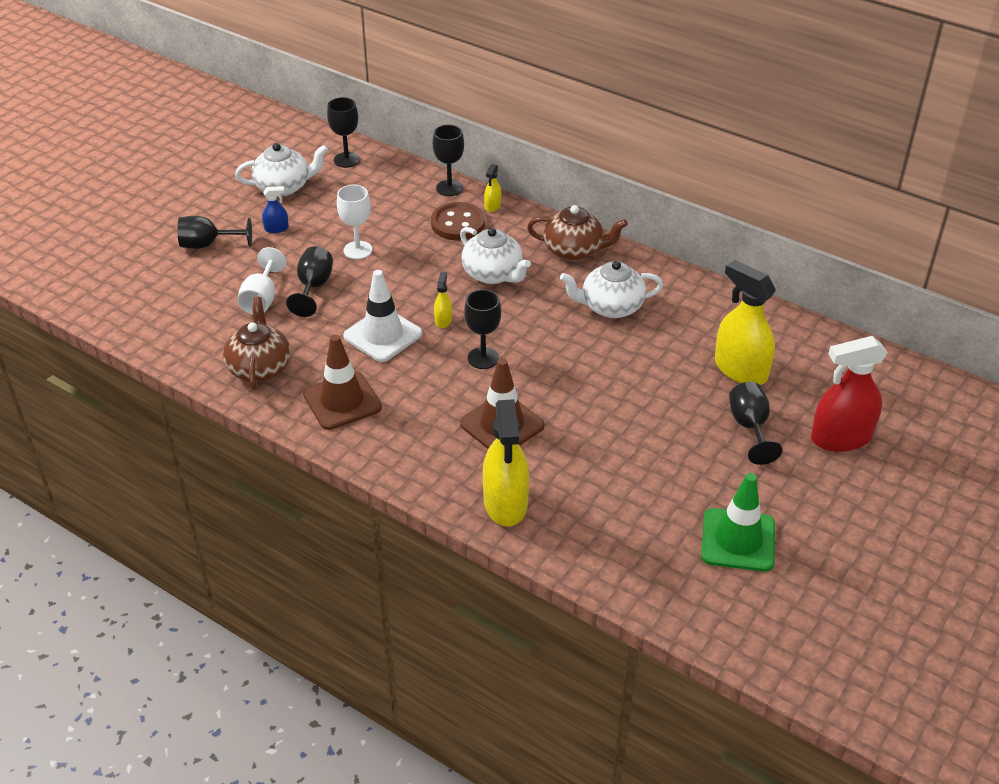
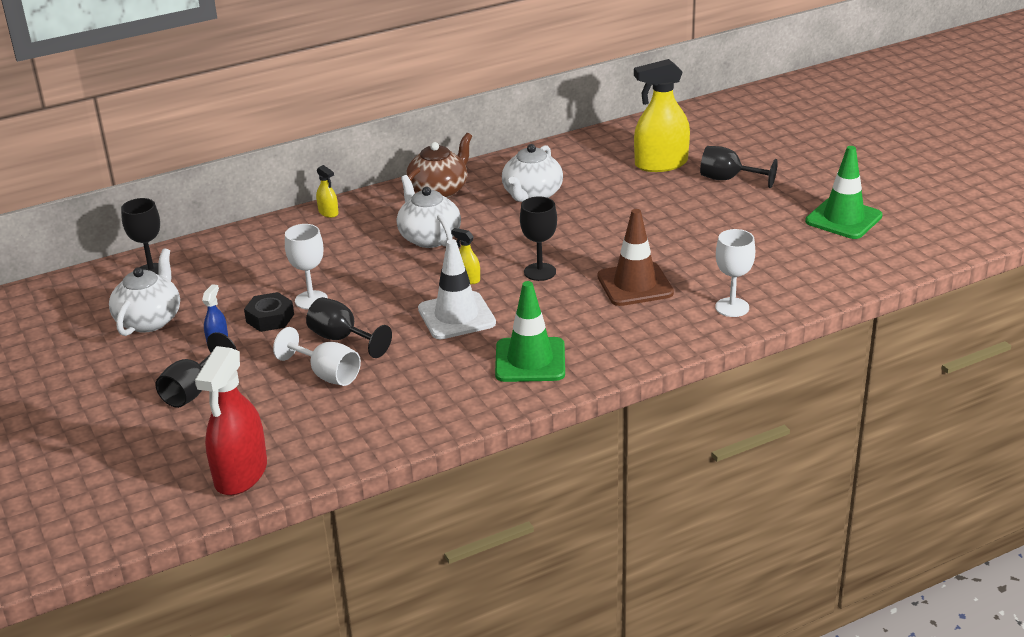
camera: 60 degrees left, 10 degrees down
(259, 367) = (435, 399): brown teapot -> none
(320, 240) = (270, 318): none -> black nut
(342, 401) = (530, 360): brown traffic cone -> green traffic cone
(449, 188) = (273, 227): black goblet -> none
(458, 223) = (334, 236): brown button -> none
(493, 274) = (429, 237): white teapot -> white teapot turned 105 degrees counterclockwise
(505, 503) = (732, 307): yellow spray bottle -> white goblet
(841, 438) = (767, 149): red spray bottle -> red spray bottle (241, 474)

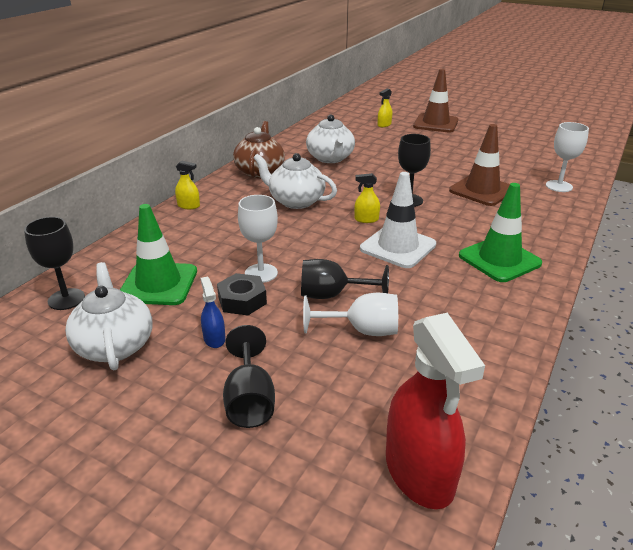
camera: 35 degrees left, 0 degrees up
(661, 164) = (384, 125): yellow spray bottle -> yellow spray bottle, size x0.45
(728, 179) = (435, 123): black goblet -> brown traffic cone
(843, 219) = (529, 127): green traffic cone -> green traffic cone (158, 284)

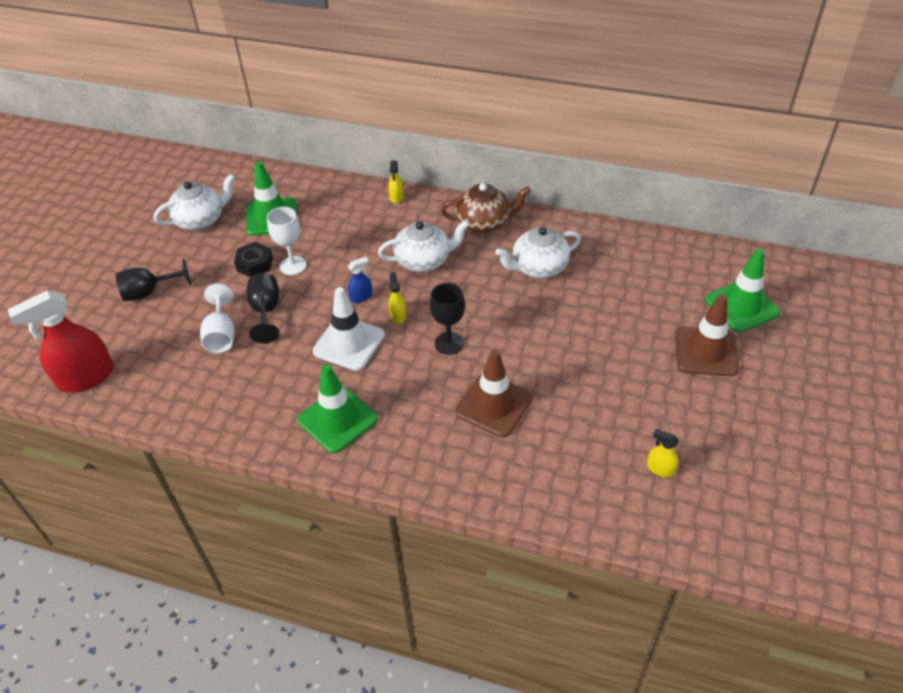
camera: 80 degrees right, 15 degrees up
(66, 299) = (249, 182): black goblet -> none
(214, 338) = (209, 261): blue spray bottle -> blue spray bottle (361, 297)
(295, 201) = (424, 260): white teapot -> white teapot turned 60 degrees clockwise
(384, 125) = (672, 299): yellow spray bottle -> yellow spray bottle (660, 469)
(397, 110) = (741, 306): none -> green traffic cone
(559, 186) = (531, 484): white goblet -> none

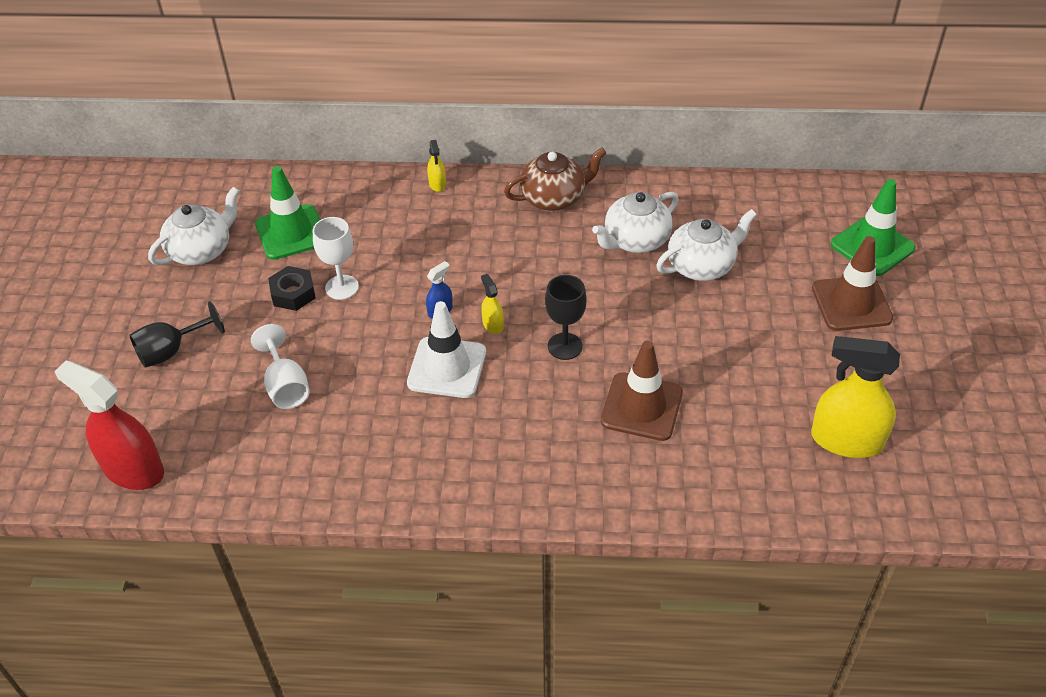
camera: 15 degrees left, 0 degrees up
(86, 377) = (133, 469): red spray bottle -> red spray bottle turned 75 degrees clockwise
(266, 311) = (330, 348): black goblet -> none
(337, 419) = (467, 458): green traffic cone -> none
(424, 260) = (499, 254): white teapot -> white teapot (702, 266)
(660, 469) = (846, 440): yellow spray bottle -> yellow spray bottle, size x2.22

